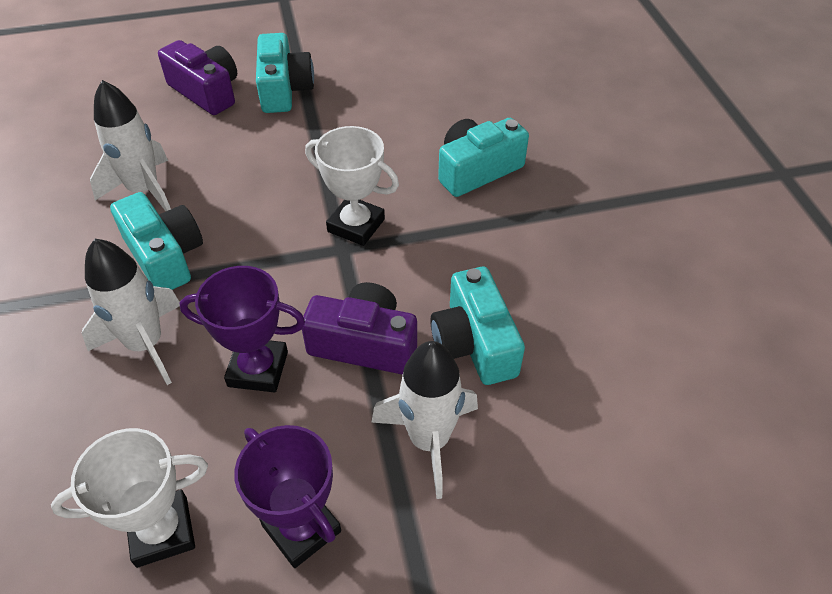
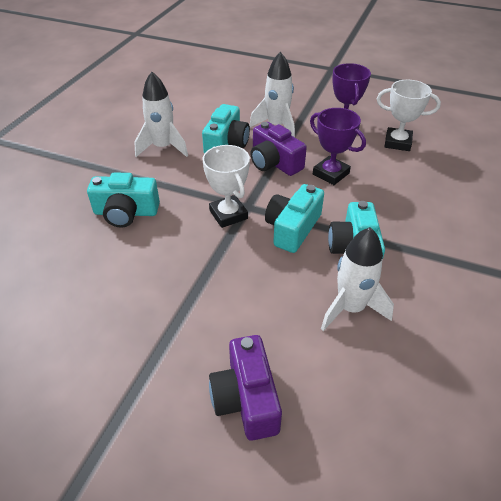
camera: 145 degrees left, 5 degrees down
(146, 344) = (383, 207): white rocket -> white rocket (163, 147)
(284, 89) = (177, 358): turquoise camera -> turquoise camera (292, 228)

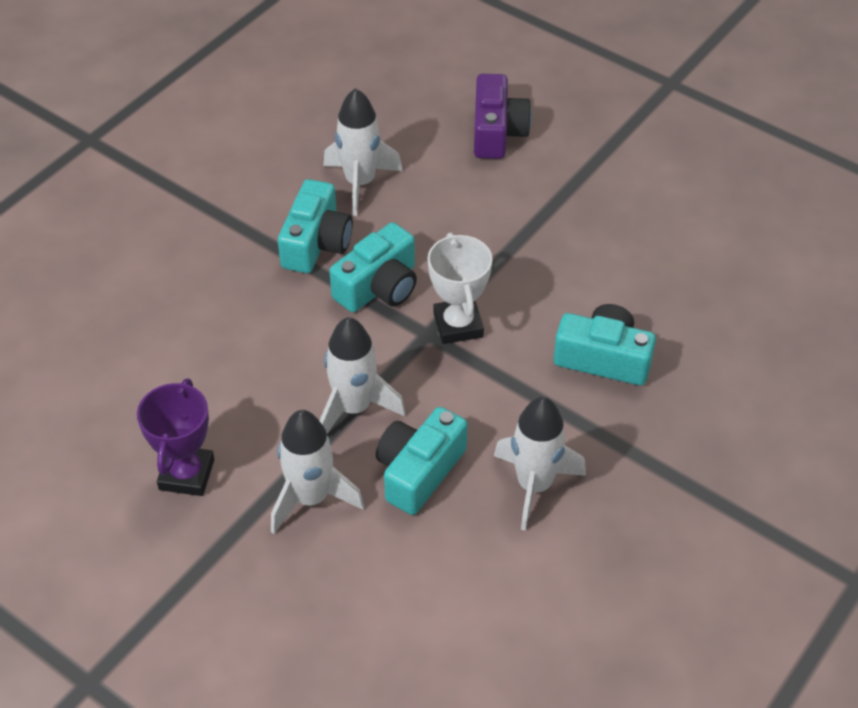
camera: 165 degrees left, 5 degrees up
(274, 162) = (354, 408): purple camera -> white rocket
(331, 174) = (276, 366): purple trophy -> none
(397, 142) = (125, 408): white trophy -> none

